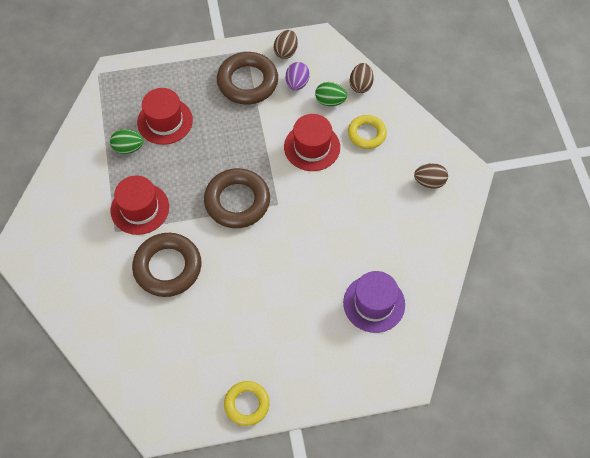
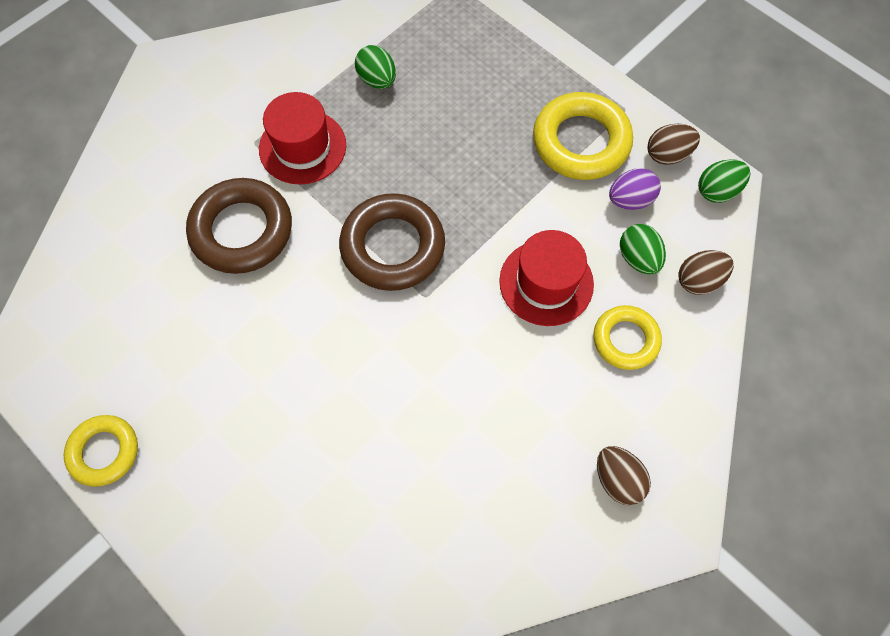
camera: 55 degrees right, 5 degrees up
(165, 121) = (445, 92): red hat -> none
(247, 82) = (581, 142): brown ring -> yellow ring
(322, 46) = (717, 191): none -> green egg
(374, 303) = (359, 525): purple hat -> none

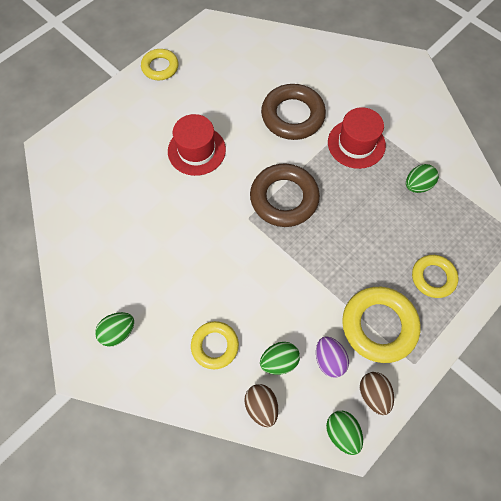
camera: 90 degrees right, 0 degrees up
(513, 78) = (433, 277): none -> yellow ring
(546, 282) = (259, 294): red hat -> red hat (196, 150)
(617, 479) = (118, 332): brown egg -> green egg

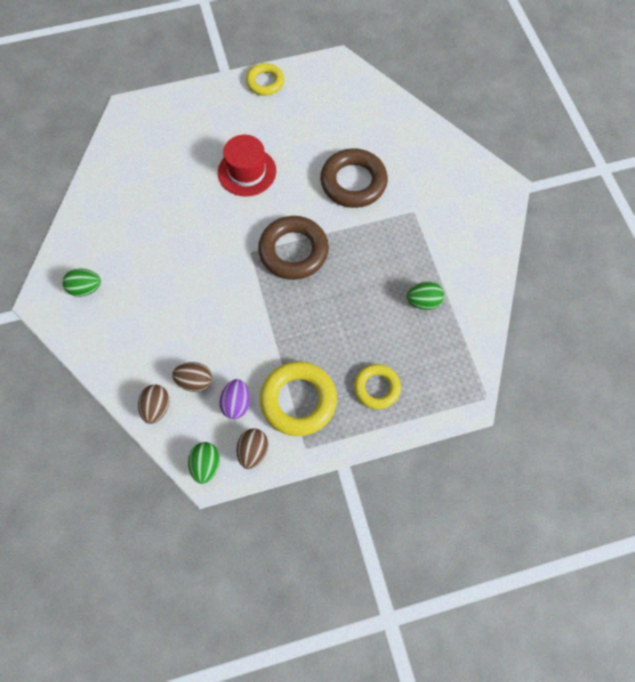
camera: 30 degrees right, 0 degrees up
(215, 346) = (152, 341): yellow ring -> none
(279, 361) = (195, 381): green egg -> brown egg
(356, 144) = (394, 236): red hat -> none

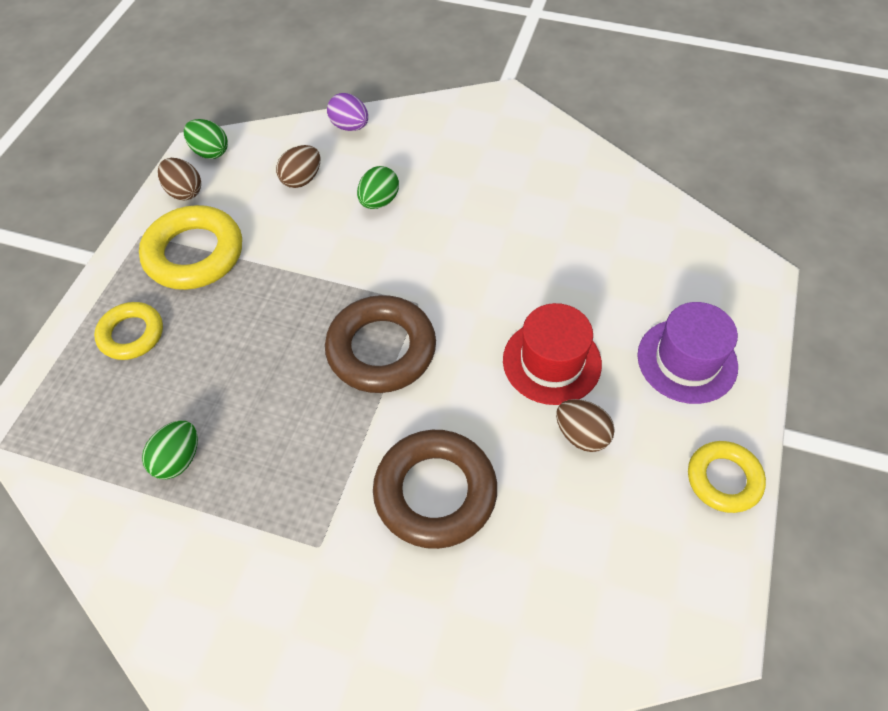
camera: 125 degrees right, 10 degrees down
(86, 288) = (492, 137): green egg -> green egg (379, 201)
(156, 408) = (303, 140): brown egg -> brown egg (581, 435)
(207, 118) = (687, 360): none -> purple hat
(236, 403) = (245, 201): purple egg -> purple egg (350, 126)

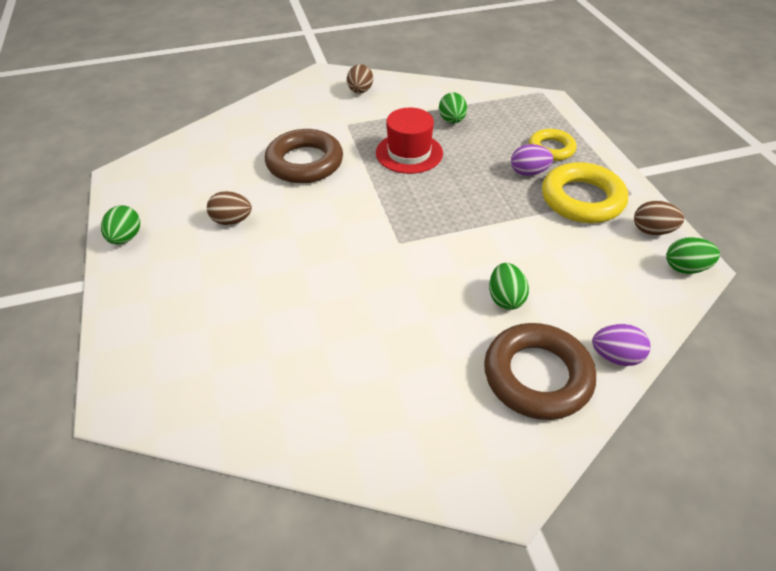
camera: 145 degrees right, 10 degrees down
(198, 316) = (528, 172): none -> purple egg
(302, 179) = (586, 284): brown egg -> brown egg (360, 91)
(381, 349) = (397, 206): brown ring -> brown ring (537, 376)
(552, 362) = (275, 250): red hat -> red hat (409, 153)
(687, 360) = (170, 296): purple hat -> none
(723, 479) = (126, 238): yellow ring -> green egg

